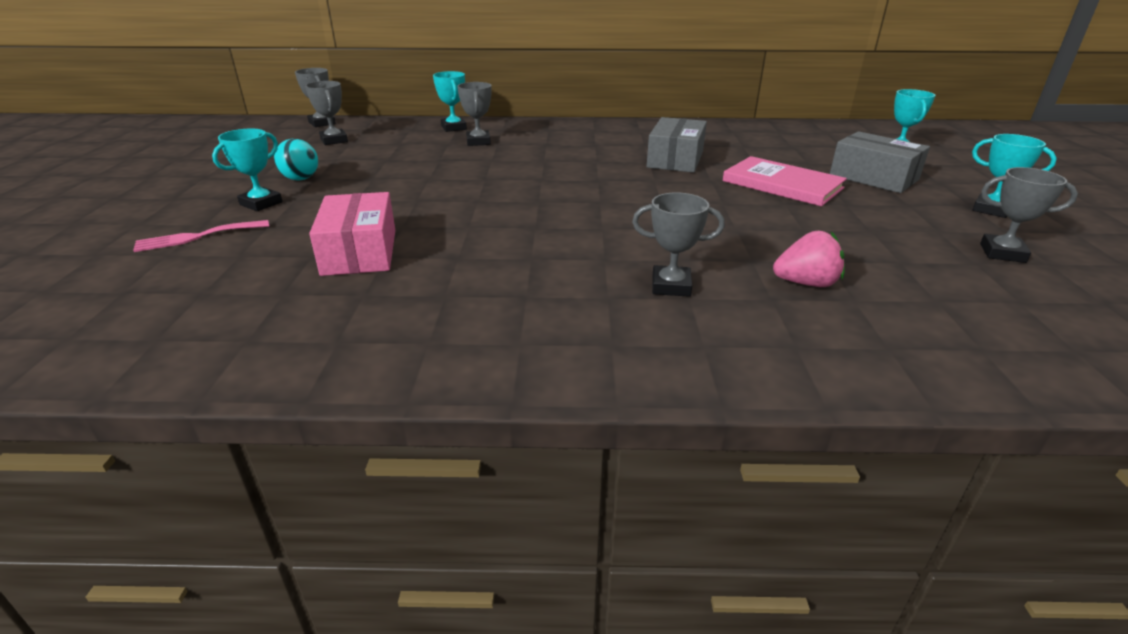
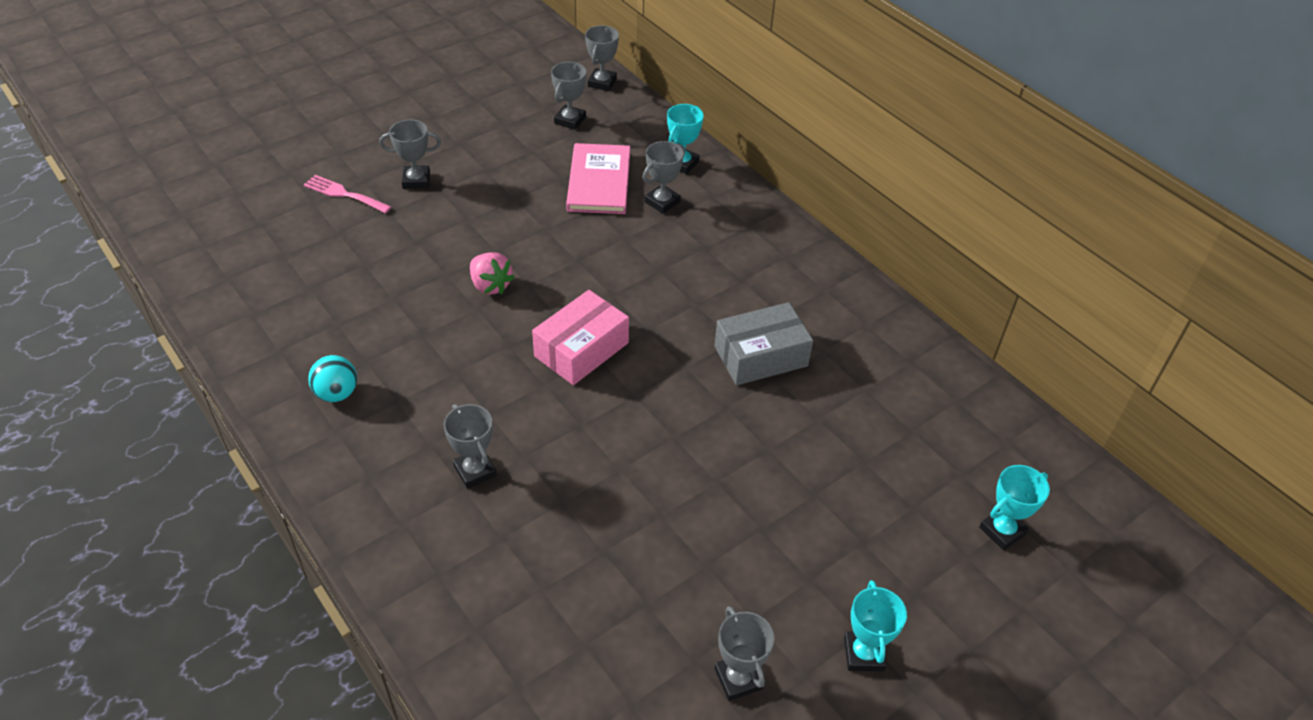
camera: 50 degrees right, 15 degrees up
(261, 203) = (416, 180): turquoise trophy -> grey trophy
(300, 179) = (475, 165): turquoise ball -> turquoise ball (337, 393)
(360, 252) = (389, 282): pink box -> pink box (581, 349)
(782, 184) = (769, 463): pink book -> pink book (599, 181)
(806, 283) = (547, 550): pink strawberry -> pink strawberry (490, 285)
(873, 177) = (871, 531): grey box -> none

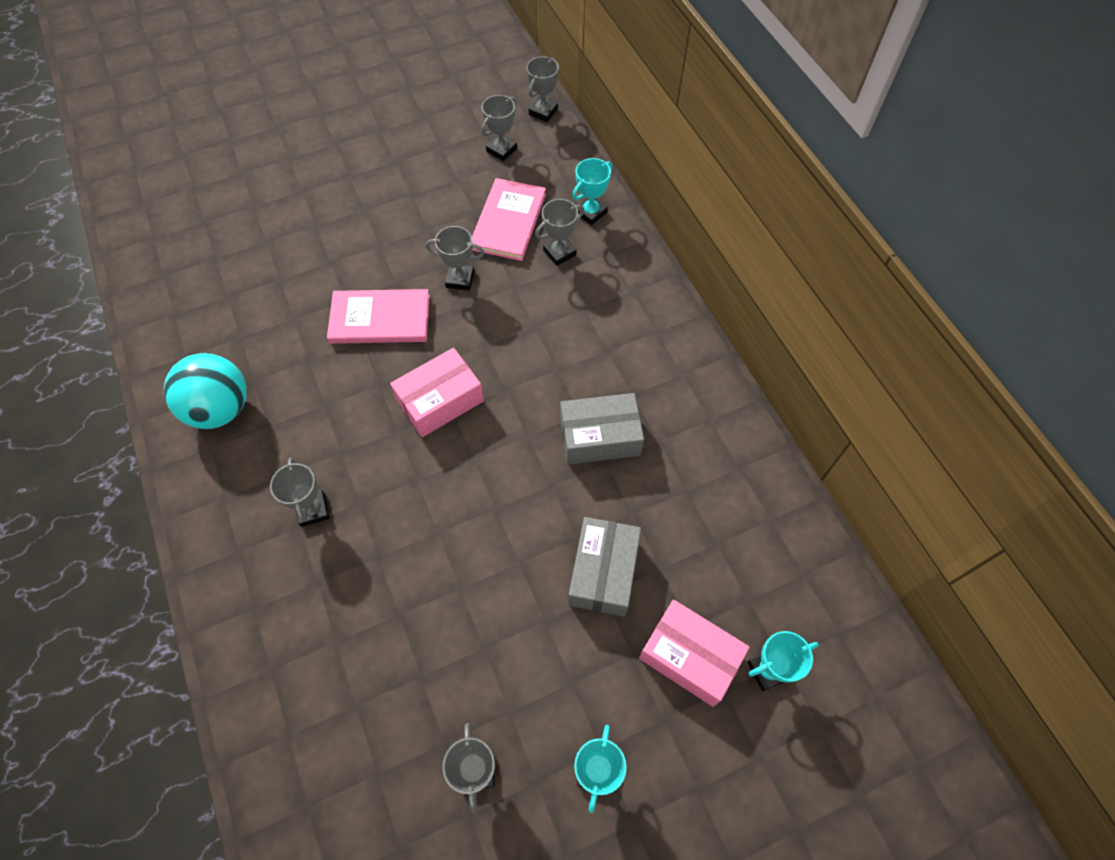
camera: 15 degrees right, 15 degrees up
(337, 393) = (220, 409): turquoise ball -> turquoise ball, size x1.79
(344, 194) = (282, 202): pink fork -> none
(416, 180) = (347, 196): grey trophy -> grey trophy (460, 279)
(490, 285) = (380, 319): pink strawberry -> pink book
(807, 474) = (603, 572): none -> grey box
(921, 533) = (689, 656): none -> pink box

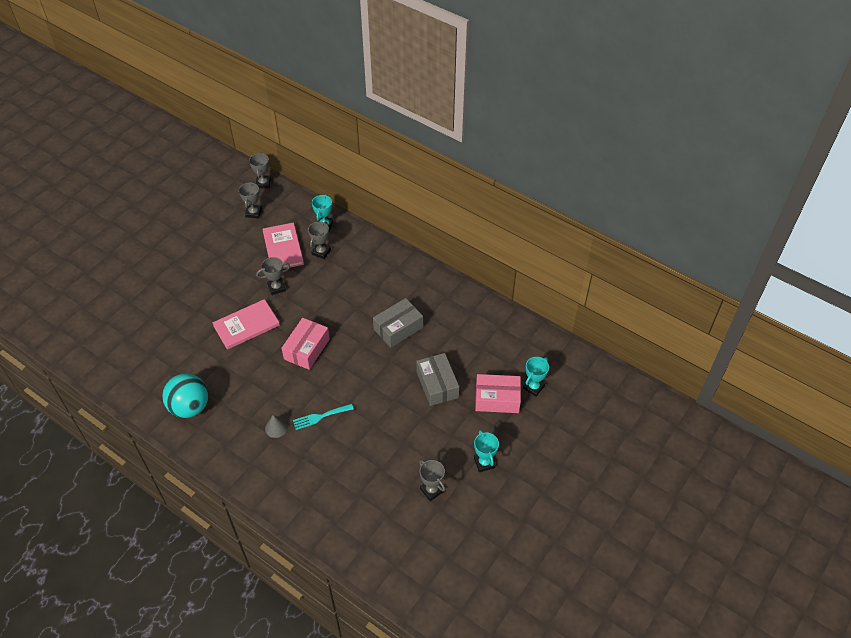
camera: 30 degrees left, 10 degrees down
(313, 510) = (276, 427): grey trophy -> grey cone
(387, 528) = (320, 417): none -> turquoise fork

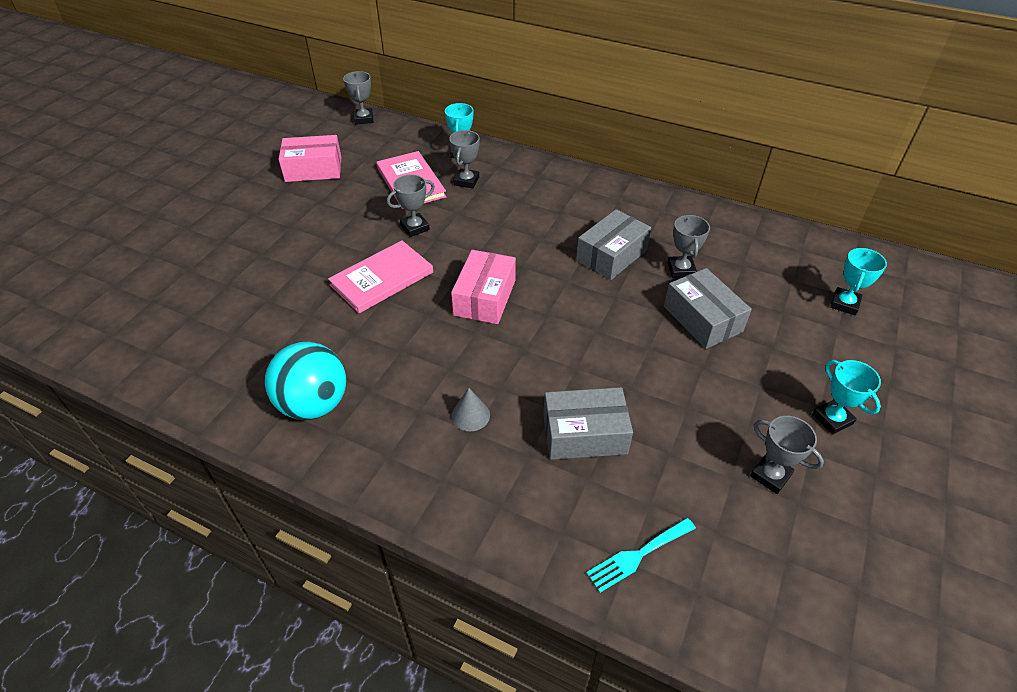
camera: 10 degrees left, 5 degrees down
(253, 213) = (358, 149): grey trophy -> grey trophy (681, 270)
(320, 417) = (539, 388): turquoise fork -> turquoise fork (637, 556)
(337, 449) = (584, 434): none -> grey box
(497, 399) = (801, 326): pink box -> pink box (313, 169)

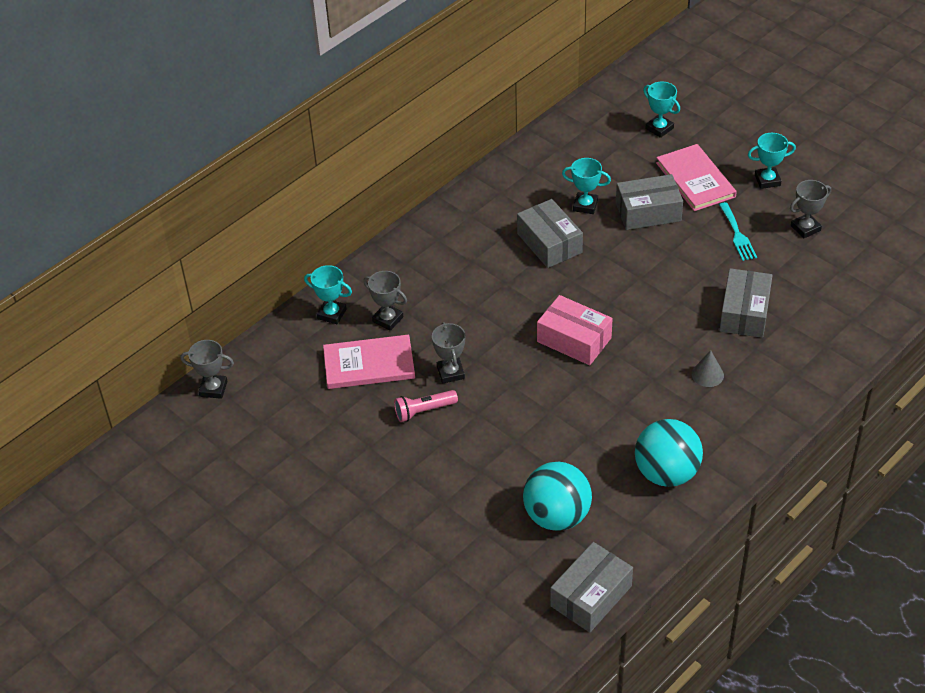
camera: 70 degrees left, 0 degrees up
(146, 373) = (591, 596): none -> grey box
(248, 329) = (557, 516): none -> turquoise ball
(313, 169) = (302, 446): pink box -> none
(365, 222) = (424, 411): none -> pink flashlight
(382, 279) = (520, 408): pink book -> pink book (695, 180)
(637, 556) = (850, 312): turquoise fork -> turquoise fork (737, 234)
(681, 270) = (585, 205): grey trophy -> turquoise trophy

